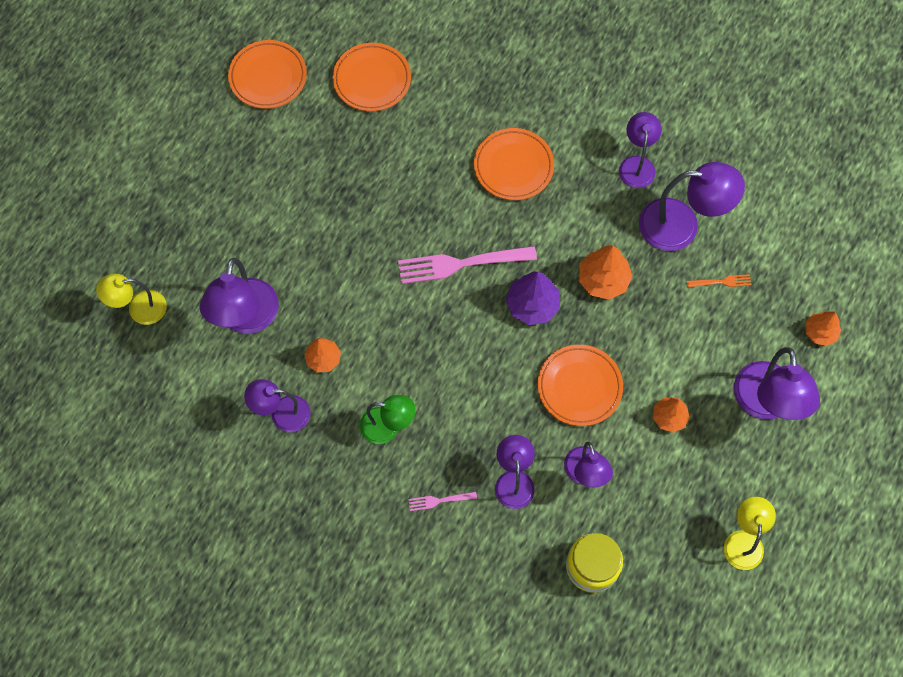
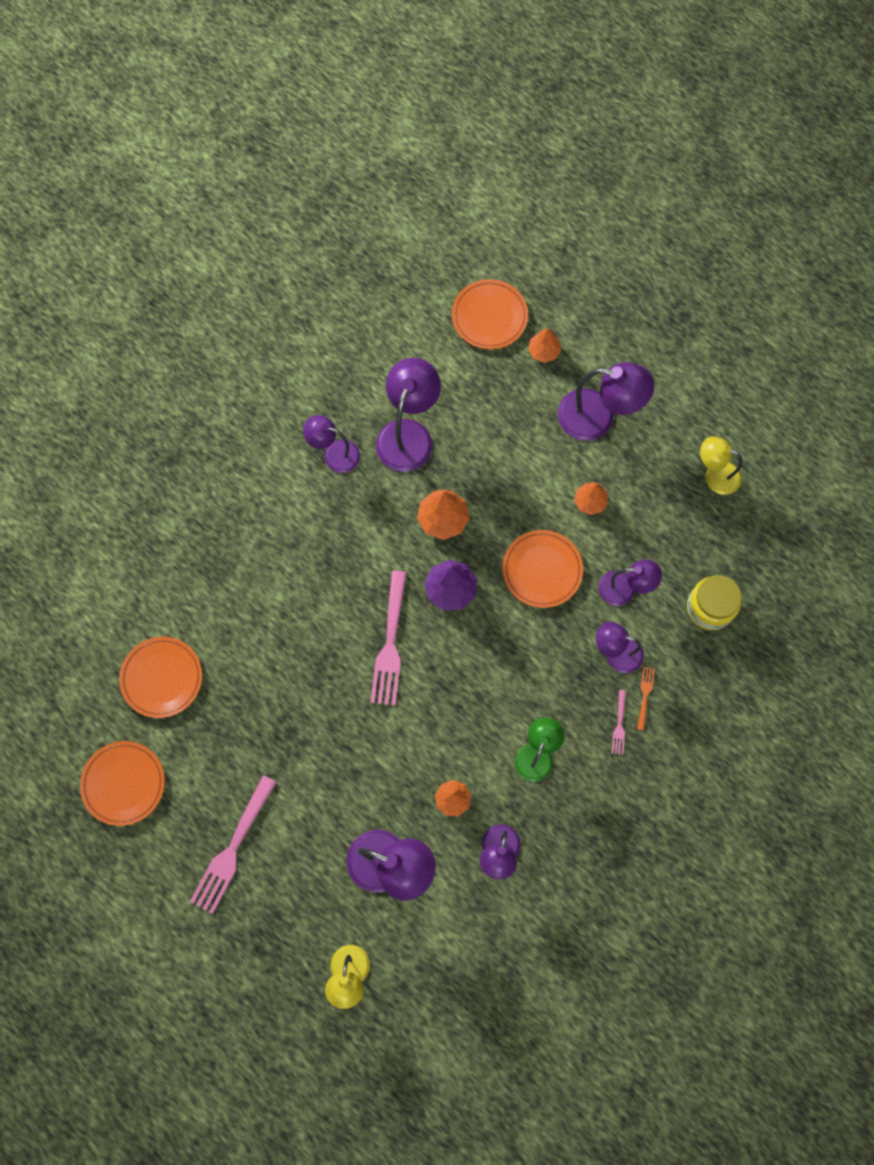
camera: 75 degrees left, 5 degrees up
(232, 180) = (233, 847): none -> pink fork
(513, 167) = (302, 566): orange plate -> orange plate (489, 317)
(721, 282) = (473, 417): orange fork -> orange fork (645, 696)

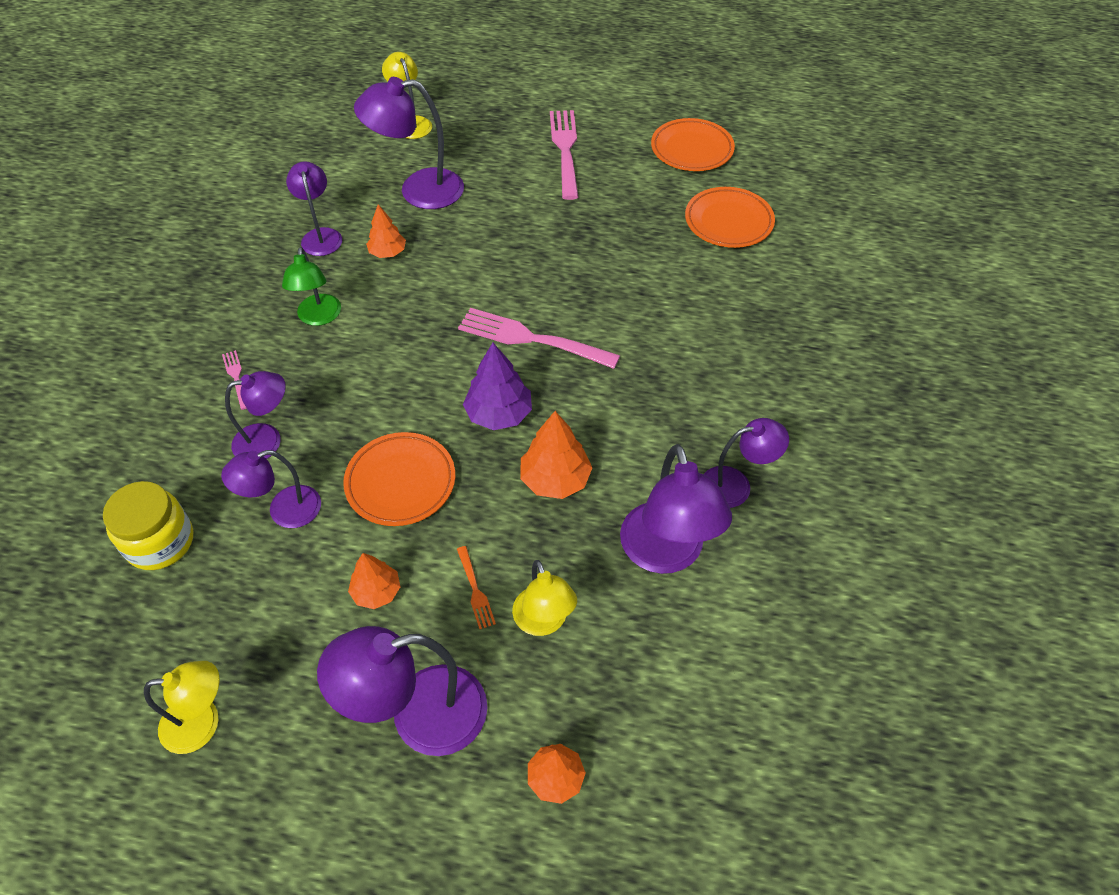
camera: 150 degrees right, 20 degrees down
(390, 642) = (533, 339): pink fork -> pink fork turned 45 degrees counterclockwise
(489, 317) = (671, 788): orange plate -> none
(503, 432) = (544, 622): none -> yellow lamp
(645, 696) = (215, 415): orange fork -> orange fork (475, 590)

